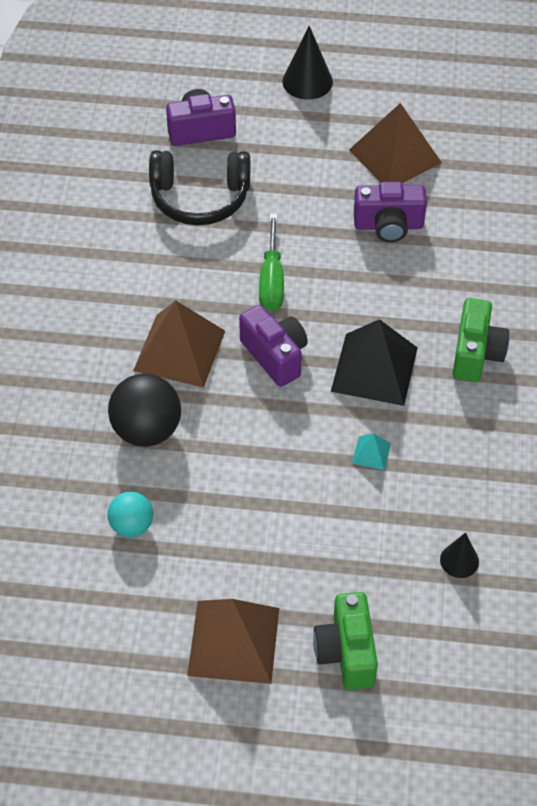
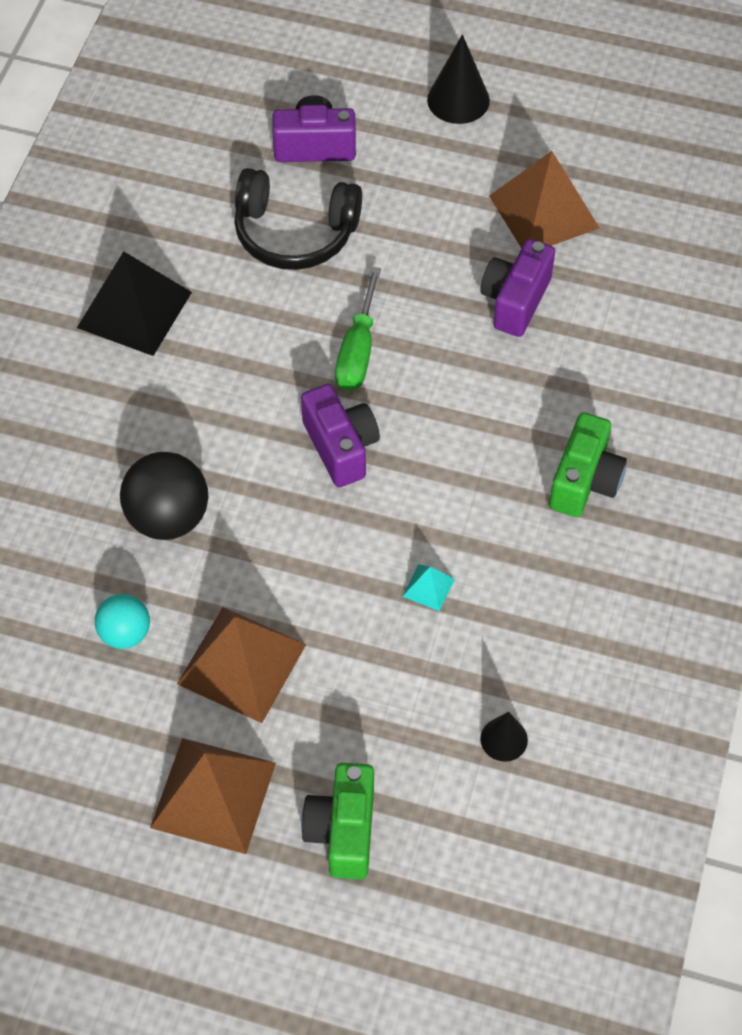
camera: 10 degrees right, 5 degrees up
(179, 350) = (228, 423): brown pyramid -> brown pyramid (242, 664)
(374, 369) = (456, 481): black pyramid -> black pyramid (134, 309)
(388, 225) = (515, 301): purple camera -> purple camera turned 105 degrees clockwise

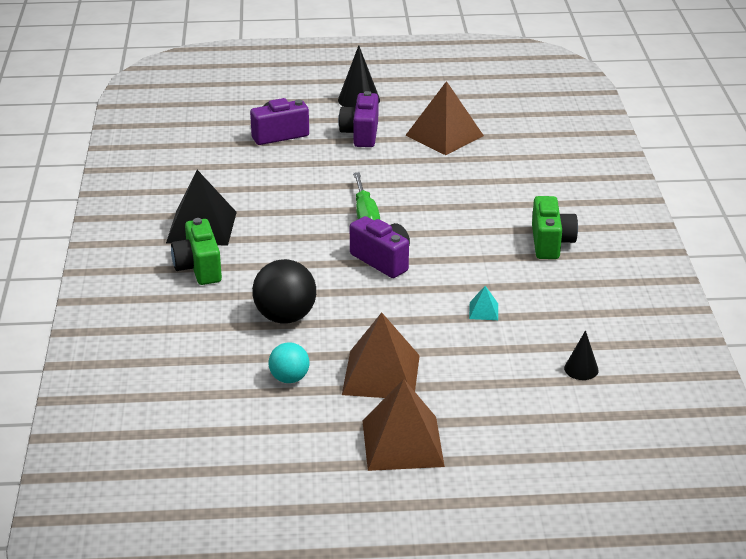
camera: 20 degrees left, 25 degrees down
(294, 233) = (290, 173): black headphones -> none
(343, 831) = (504, 438): green camera -> green camera (199, 268)
(515, 301) = (452, 175): purple camera -> purple camera (361, 134)

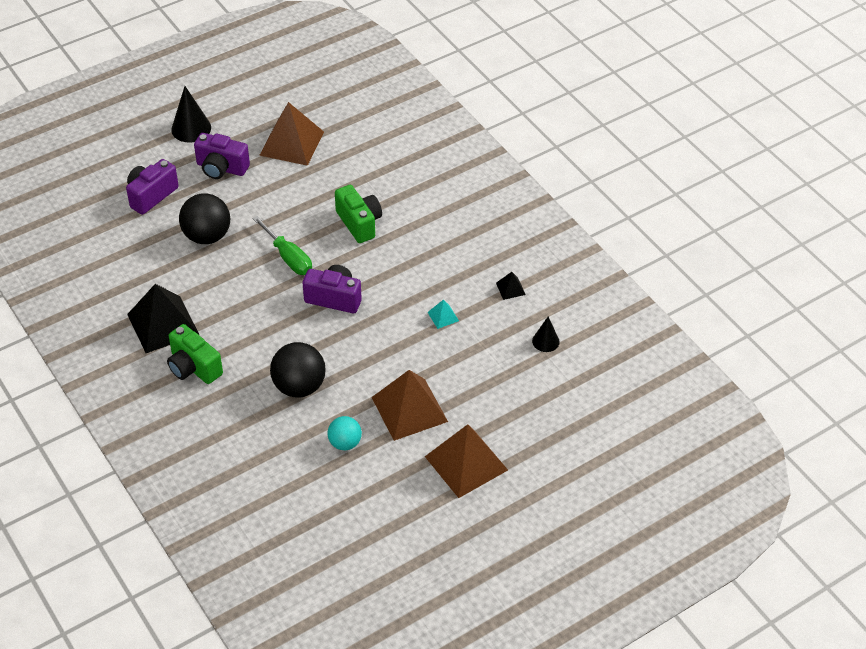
camera: 30 degrees left, 15 degrees up
(302, 177) = (207, 236): none -> black ball
(361, 134) = (221, 168): purple camera -> purple camera turned 45 degrees counterclockwise
(550, 243) = (449, 227): green camera -> green camera (359, 223)
(577, 312) = (510, 288): none -> black pyramid

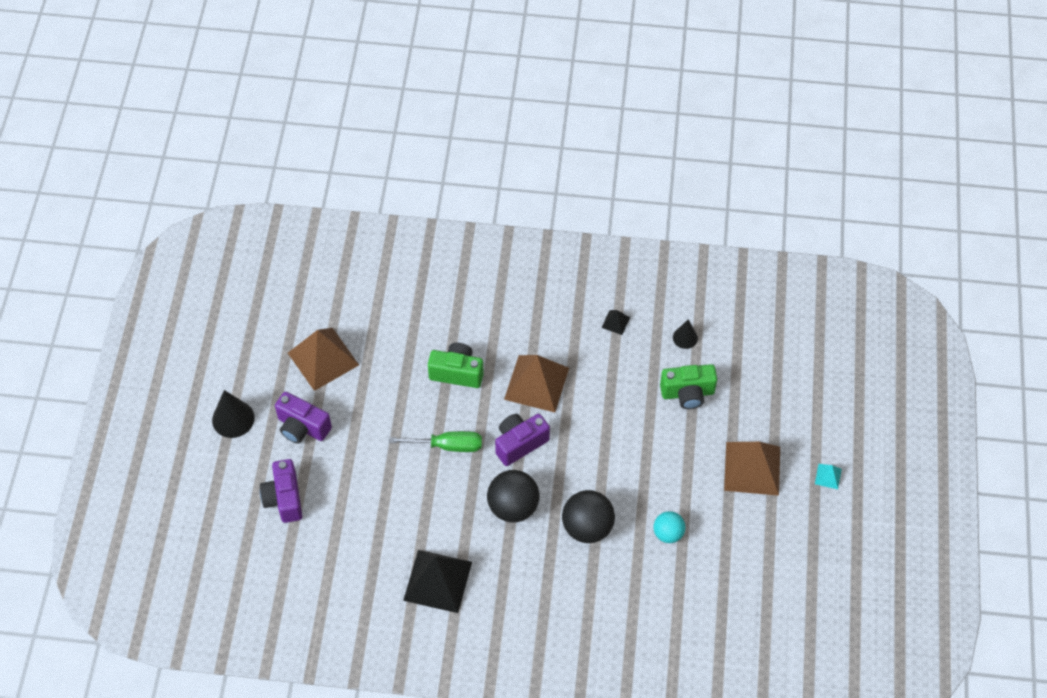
camera: 50 degrees left, 10 degrees up
(193, 367) = (503, 588): green camera -> green camera (687, 393)
(207, 236) = (370, 487): black ball -> black ball (513, 507)
(221, 168) = (302, 427): purple camera -> purple camera turned 60 degrees clockwise
(409, 409) = (672, 469): brown pyramid -> brown pyramid (536, 383)
(443, 316) = (603, 385): turquoise pyramid -> turquoise pyramid (828, 476)

